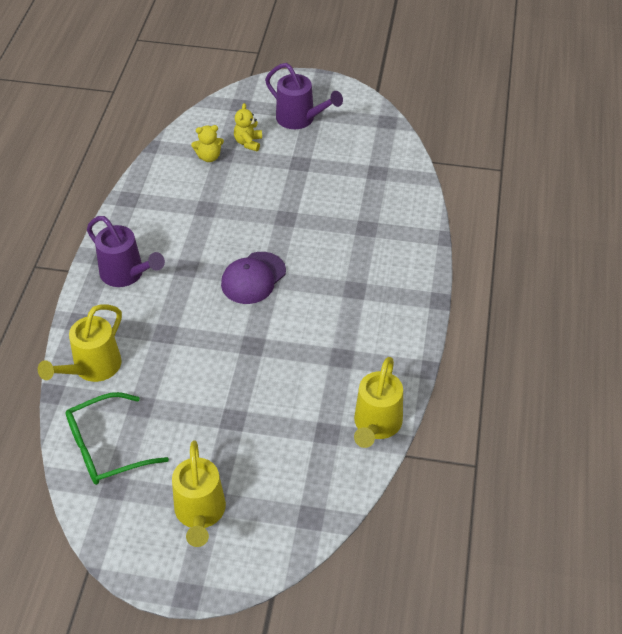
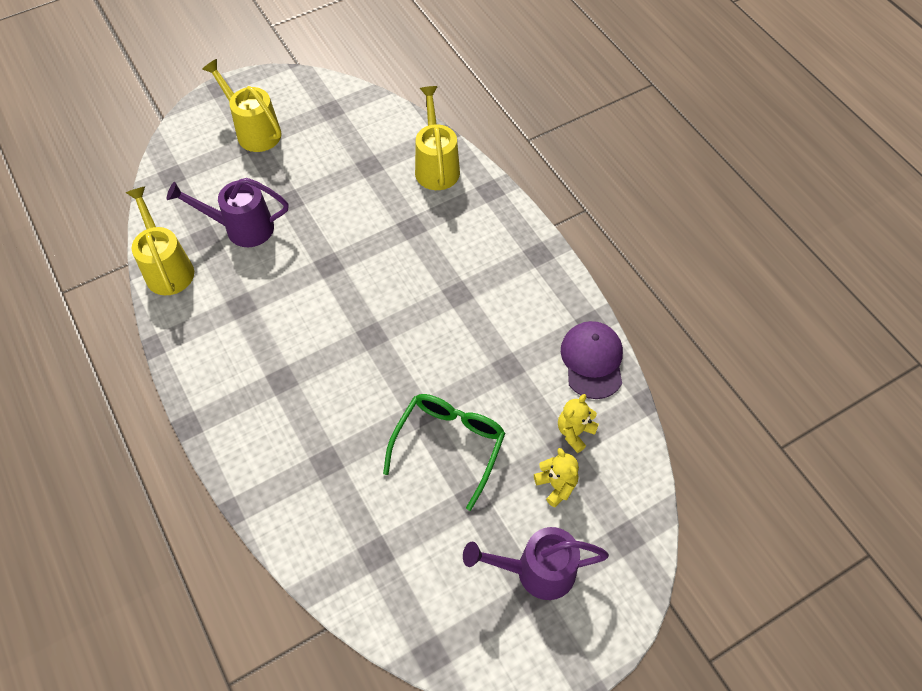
camera: 140 degrees right, 10 degrees up
(106, 448) = (363, 126): green glasses -> green glasses (449, 445)
(126, 274) = (501, 252): purple watering can -> purple watering can (241, 228)
(253, 278) = (387, 325): purple cap -> purple cap (592, 360)

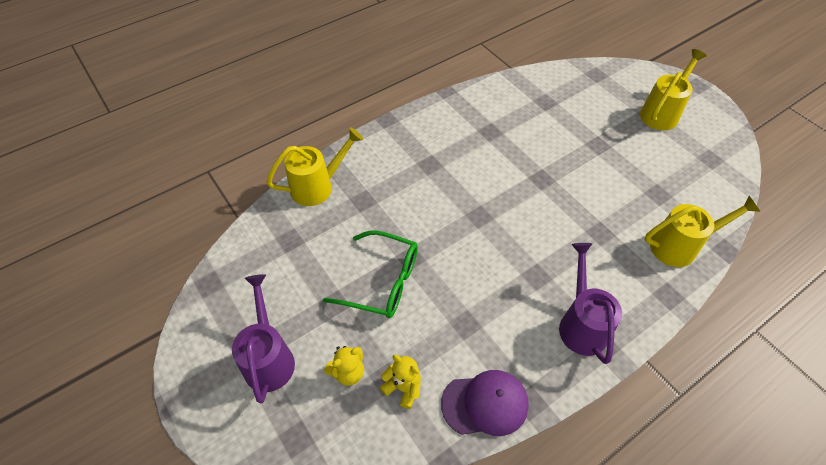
camera: 85 degrees right, 5 degrees down
(167, 268) = (512, 87): yellow watering can -> yellow watering can (318, 186)
(241, 228) = (561, 121): purple watering can -> purple watering can (581, 324)

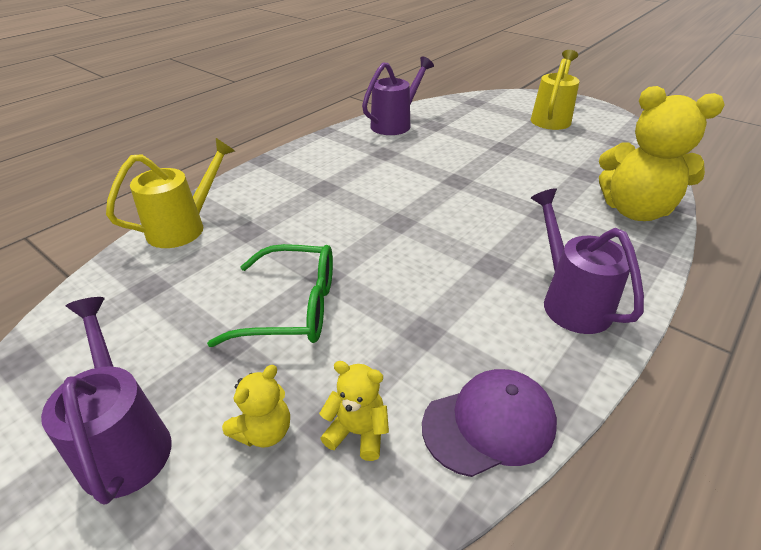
camera: 15 degrees left, 15 degrees down
(511, 94) = (395, 124): none -> purple watering can
(680, 246) = (635, 210): yellow watering can -> yellow teddy bear

